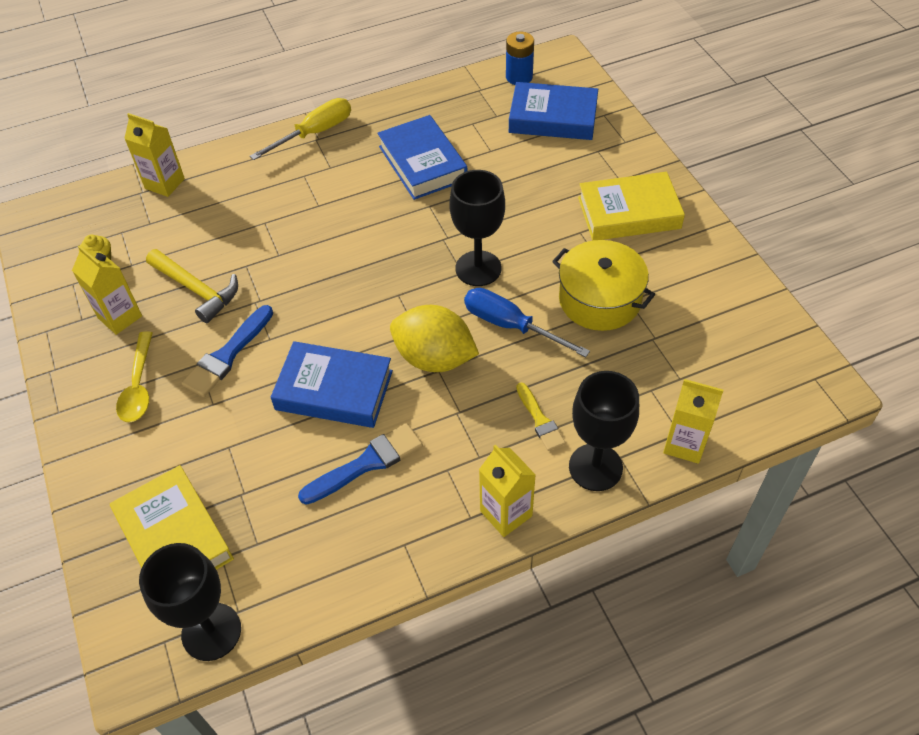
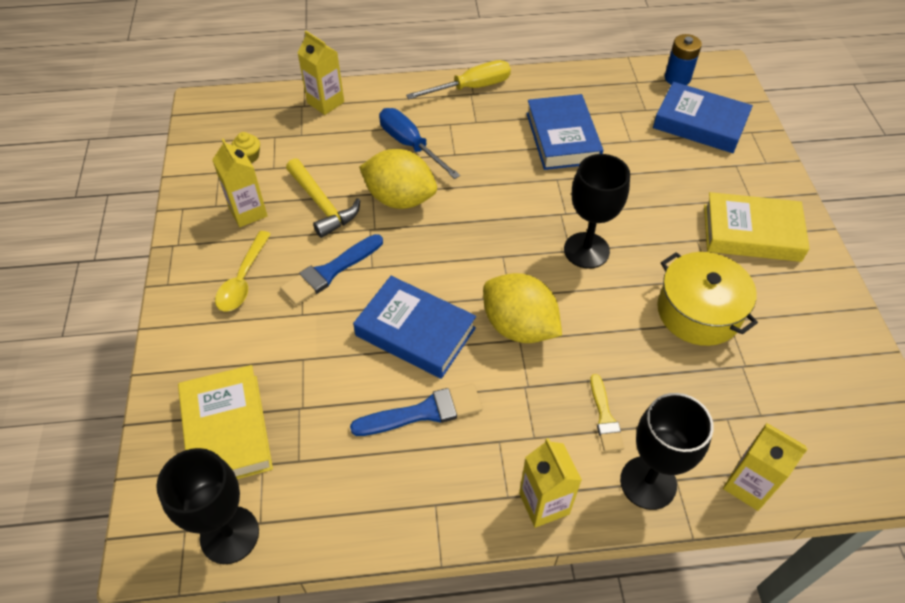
camera: 15 degrees right, 0 degrees up
(276, 264) = (400, 199): none -> yellow lemon
(510, 326) = (602, 314): blue screwdriver -> blue screwdriver (410, 145)

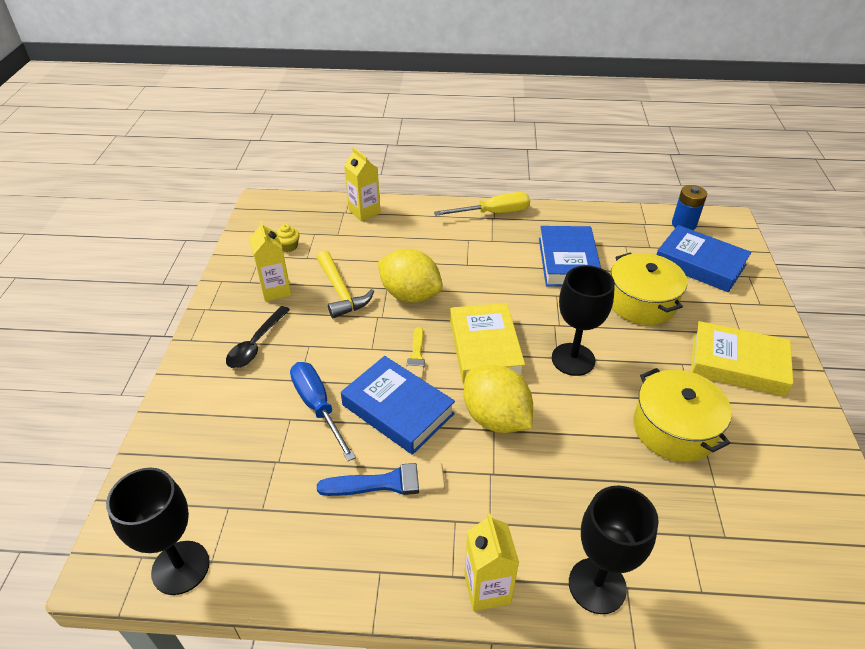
camera: 10 degrees right, 10 degrees down
(227, 431) = (205, 472): yellow book -> yellow book (484, 348)
(243, 279) = (256, 344): yellow spoon -> black spoon
(329, 272) = (333, 348): blue brush -> none
(410, 145) = (429, 253): blue screwdriver -> blue screwdriver (318, 407)
(605, 417) = (564, 514): yellow brush -> yellow brush (416, 356)
(646, 176) = (641, 302): none -> yellow pot
(748, 485) = (702, 606): yellow carton -> none

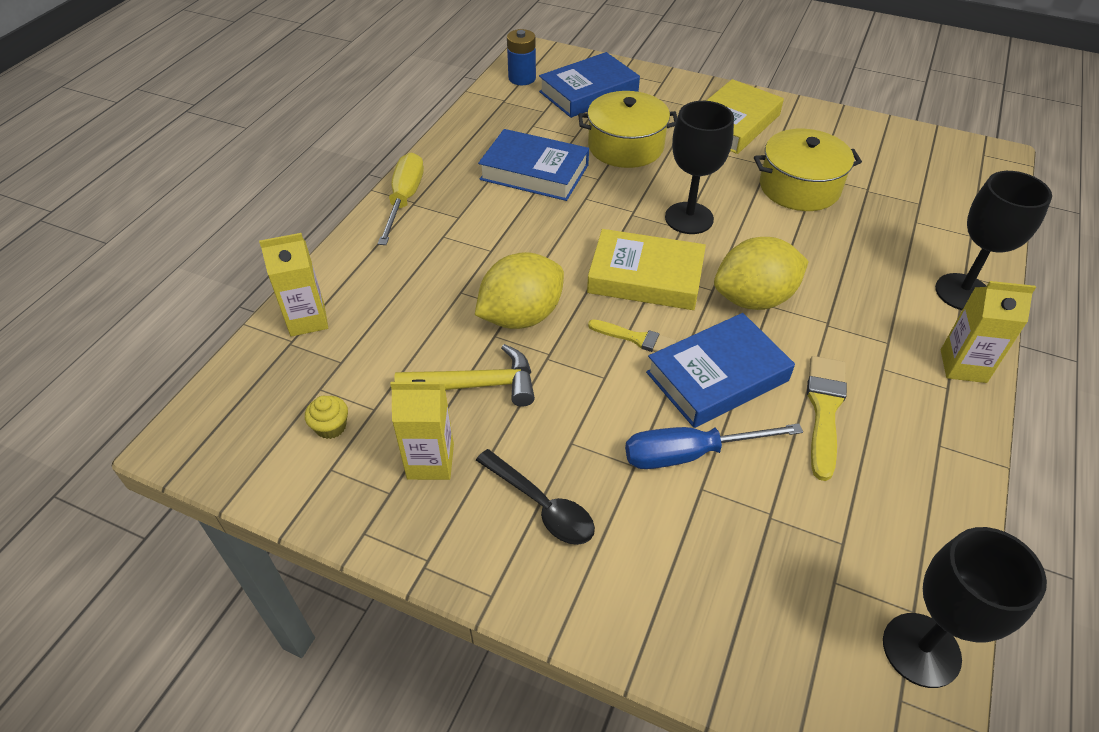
camera: 70 degrees left, 5 degrees up
(389, 482) = (824, 410): blue brush -> yellow brush

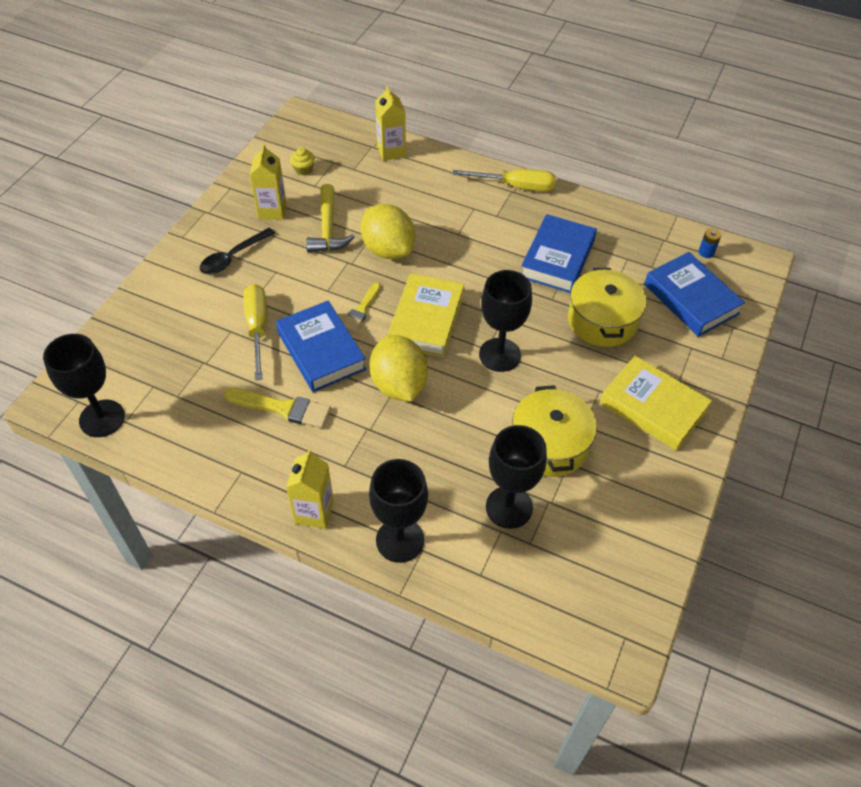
camera: 90 degrees right, 5 degrees up
(522, 78) = (706, 252): blue battery -> blue battery, size x0.60
(690, 454) = (257, 328): blue screwdriver -> yellow screwdriver
(886, 215) = (509, 507): none -> black goblet

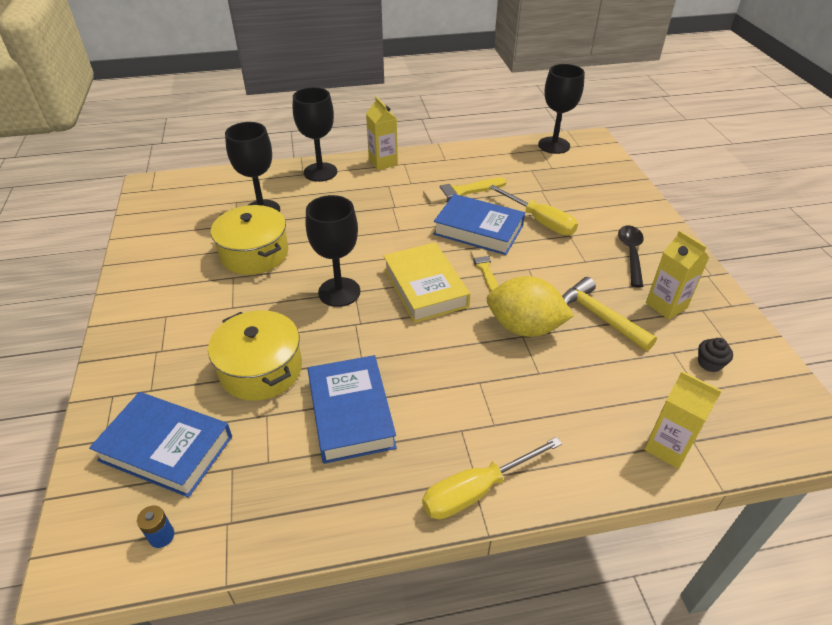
camera: 145 degrees right, 10 degrees down
(303, 169) = (709, 363): yellow cupcake -> black cupcake
(399, 385) = (399, 237): yellow lemon -> none
(653, 407) = (175, 316): yellow book -> none

